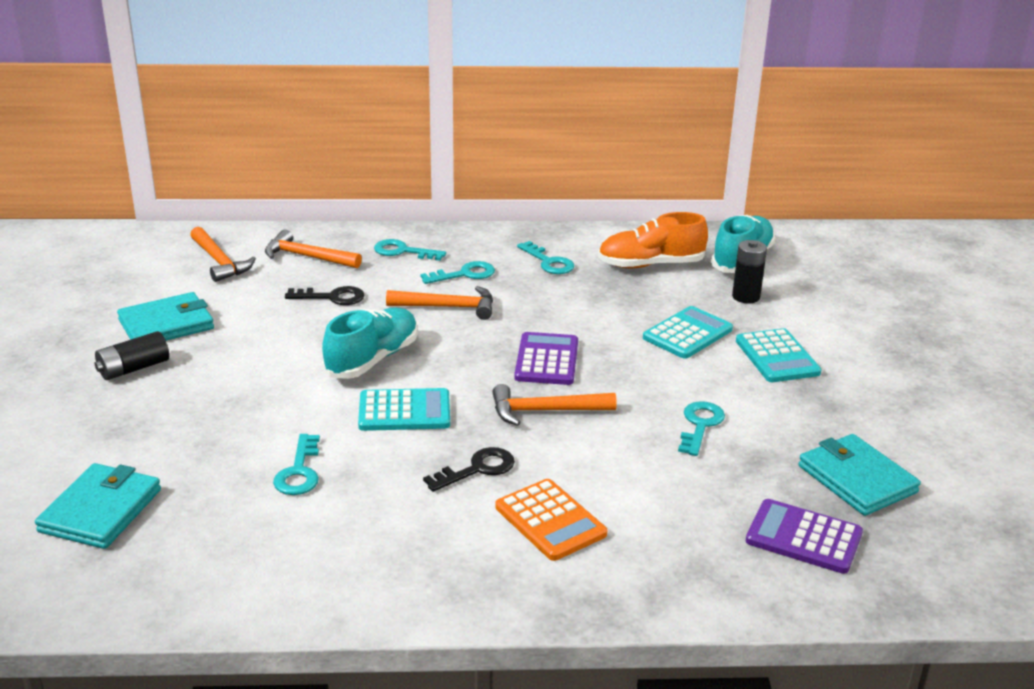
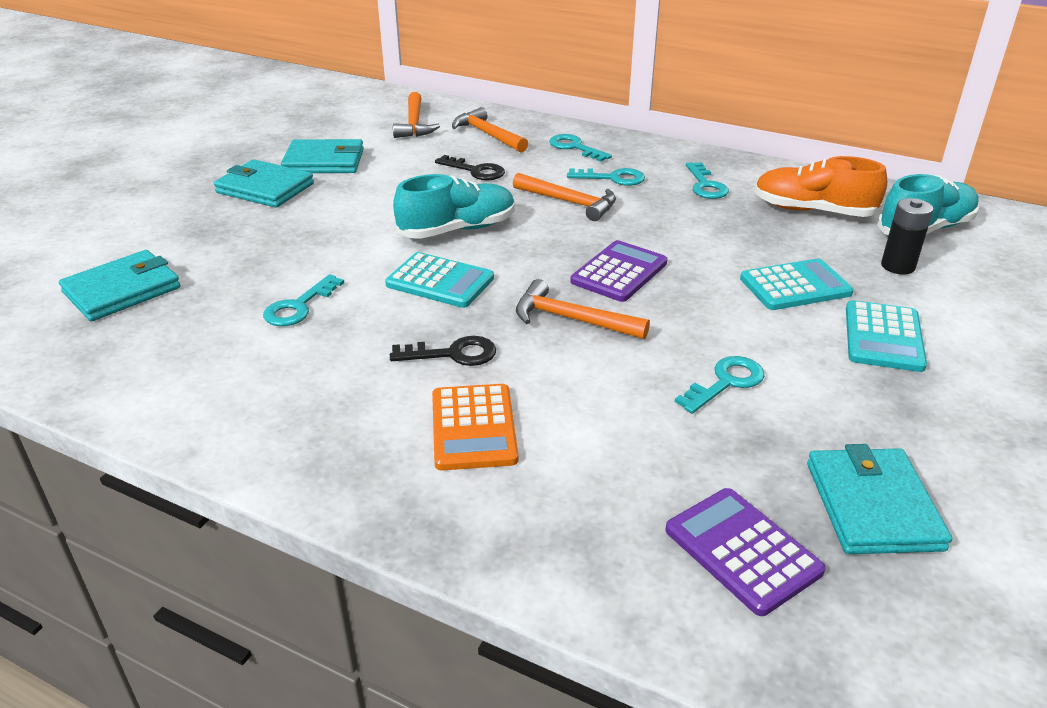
camera: 30 degrees right, 5 degrees up
(134, 368) = (265, 188): black battery -> turquoise wallet

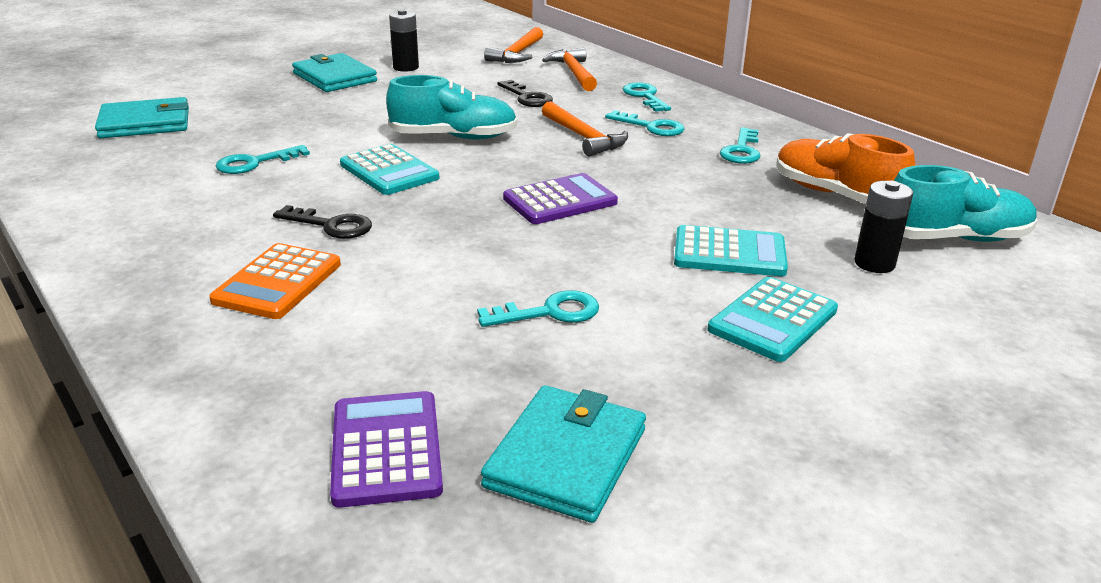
camera: 25 degrees right, 5 degrees down
(324, 161) = (406, 67): turquoise wallet -> black battery
(572, 319) = (467, 226): orange hammer -> none

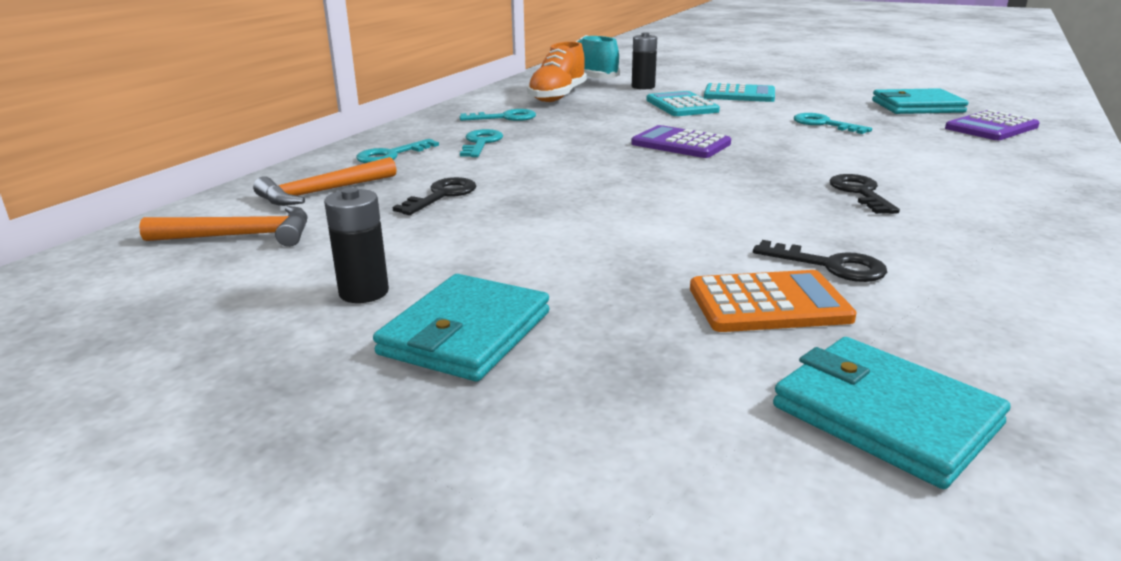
camera: 115 degrees left, 5 degrees down
(255, 163) = (829, 265): turquoise key -> black key
(277, 282) = (958, 183): orange calculator -> orange calculator (769, 304)
(389, 171) = (730, 202): turquoise calculator -> none
(453, 137) = (607, 199): turquoise shoe -> none
(583, 137) = (537, 157): orange hammer -> none

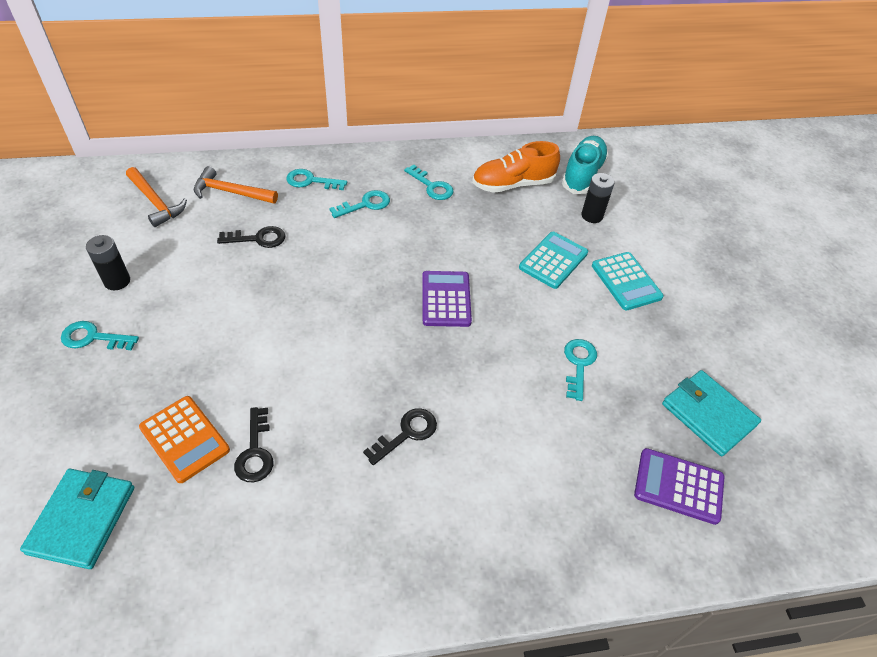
camera: 50 degrees right, 25 degrees up
(466, 333) = (93, 338): turquoise wallet -> turquoise key

